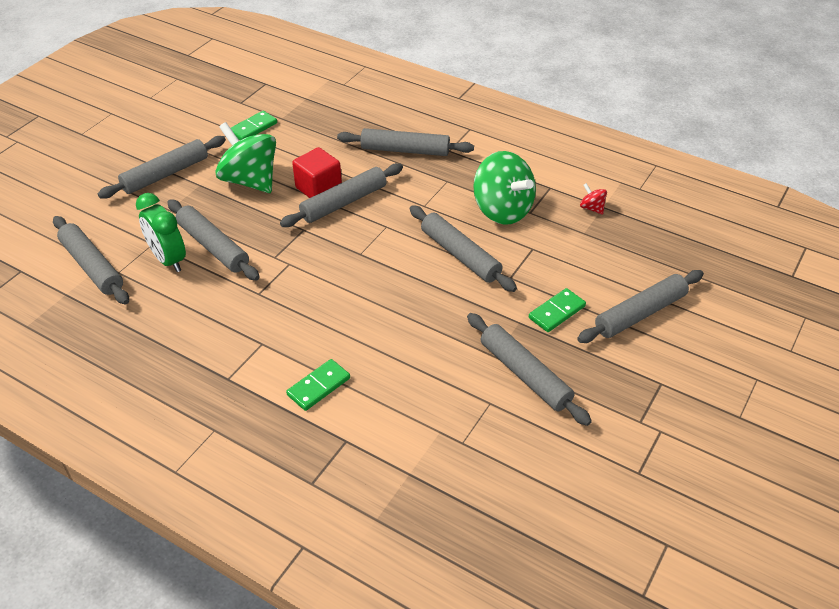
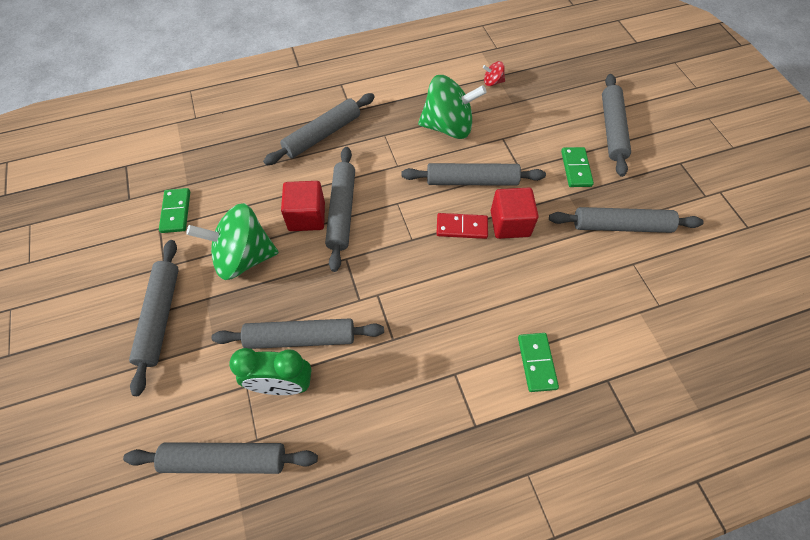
camera: 50 degrees left, 15 degrees up
(404, 275) = (461, 227): none -> red domino
(441, 301) = (510, 223): none -> red cube

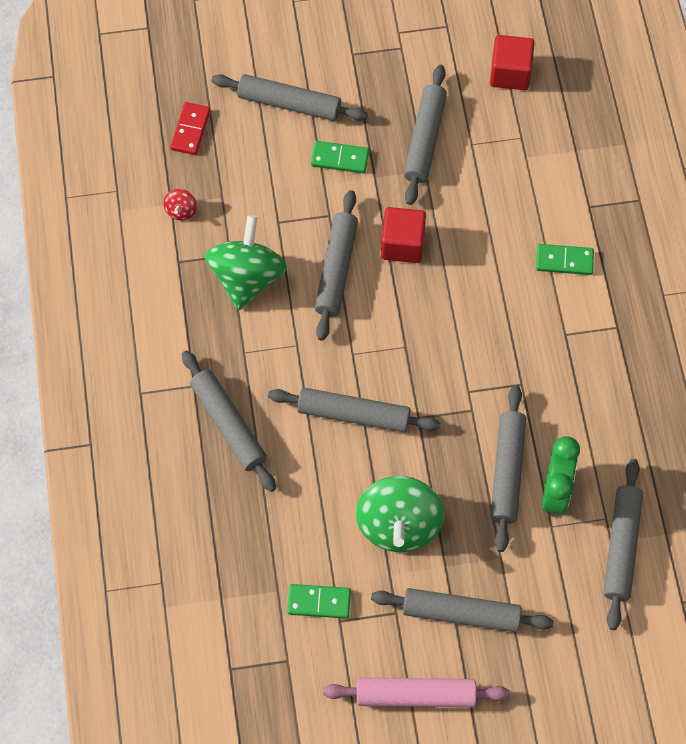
camera: 80 degrees left, 5 degrees up
(88, 291) = (415, 695): none -> pink rolling pin
(306, 216) = (354, 453): red cube -> red cube (510, 73)
(461, 227) = (398, 293): red domino -> red domino (190, 130)

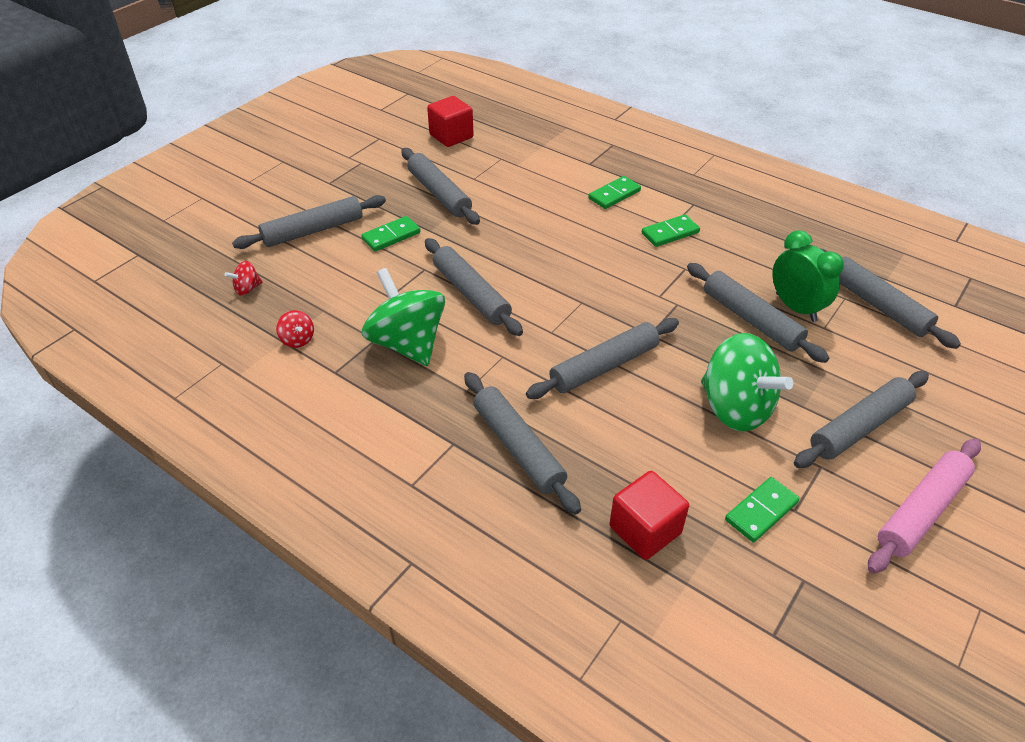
camera: 45 degrees left, 20 degrees down
(190, 130) = (247, 289): red domino -> red spinning top
(228, 424) = (518, 447): grey rolling pin -> grey rolling pin turned 45 degrees clockwise
(402, 244) = (499, 251): red cube -> red cube (645, 530)
(556, 340) = (670, 233): none -> green domino

